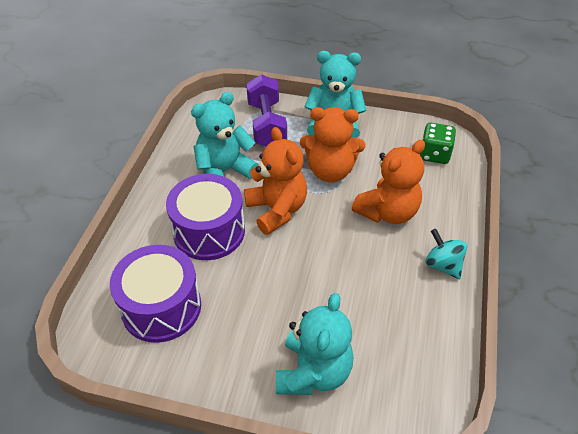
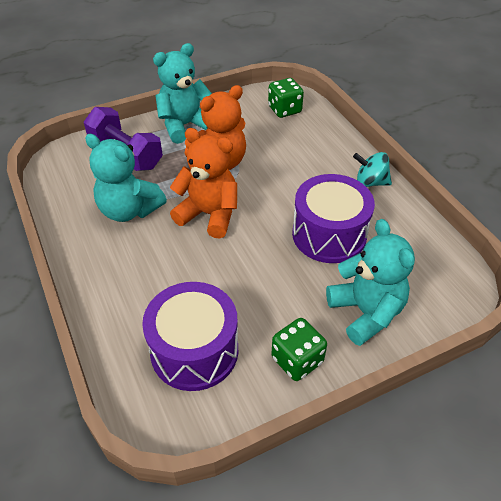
camera: 40 degrees left, 0 degrees up
(209, 231) = (169, 265): purple drum -> purple drum (329, 234)
(221, 368) = (297, 360): none -> green dice
(224, 171) = (129, 210): turquoise teddy bear -> turquoise teddy bear turned 75 degrees counterclockwise
(387, 212) = (295, 168): orange teddy bear -> none

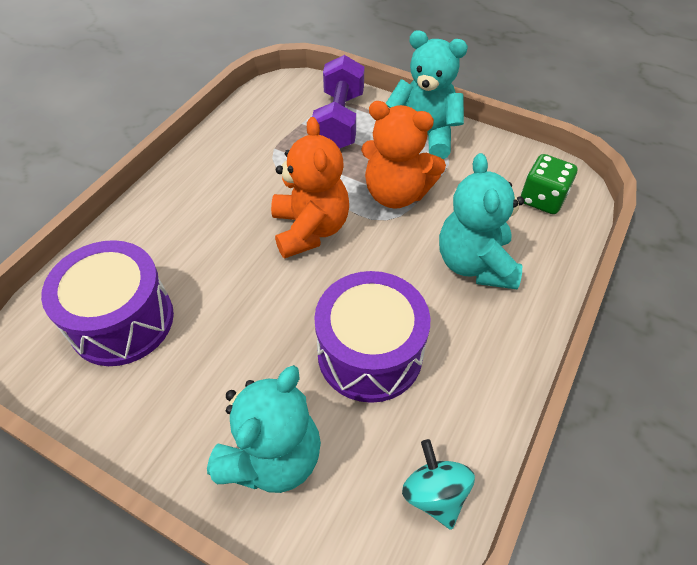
camera: 55 degrees right, 5 degrees up
(129, 210) = (265, 169): turquoise teddy bear -> turquoise teddy bear (475, 264)
(297, 360) = (159, 419): green dice -> none
(370, 182) = (501, 351): turquoise spinning top -> turquoise spinning top (434, 494)

